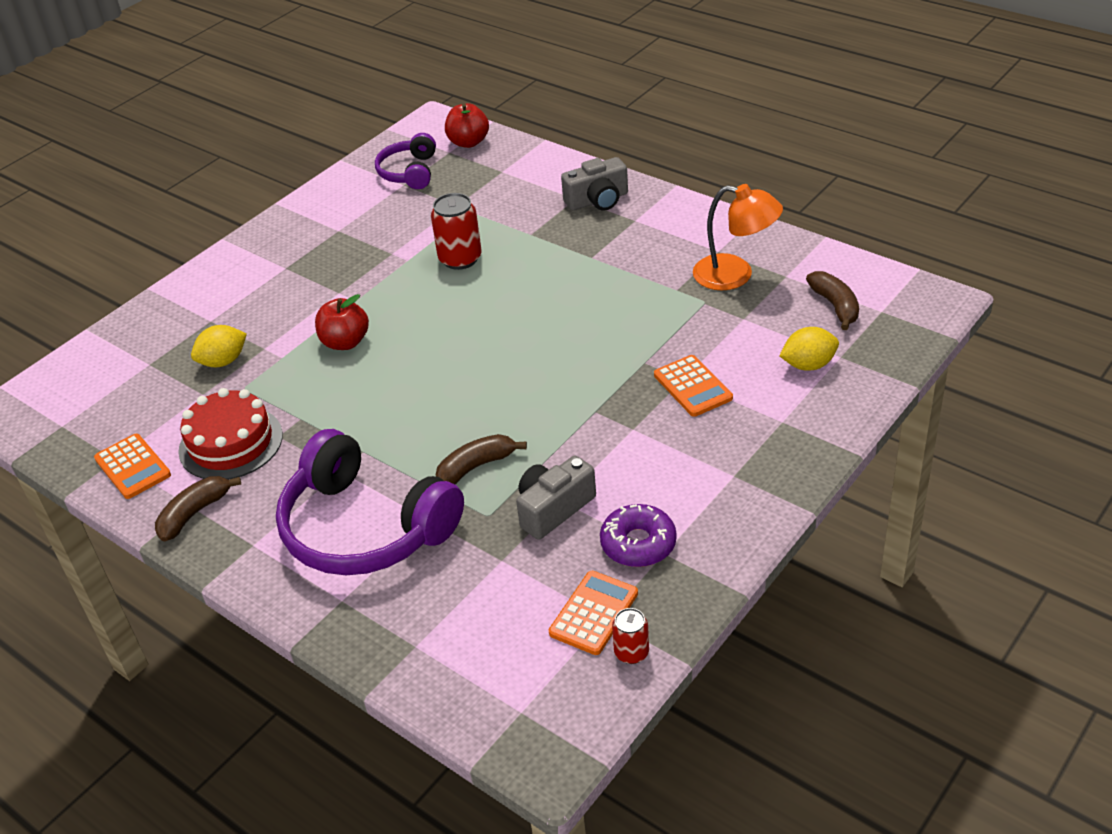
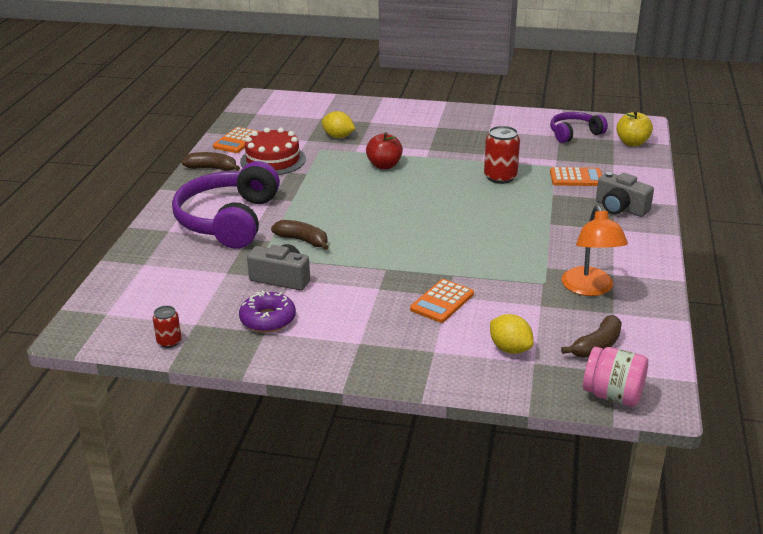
camera: 60 degrees right, 10 degrees down
(468, 142) = (632, 143): red apple -> yellow apple
(594, 613) = (197, 318): orange calculator -> orange calculator (576, 178)
(917, 324) = (613, 395): none -> pink jar

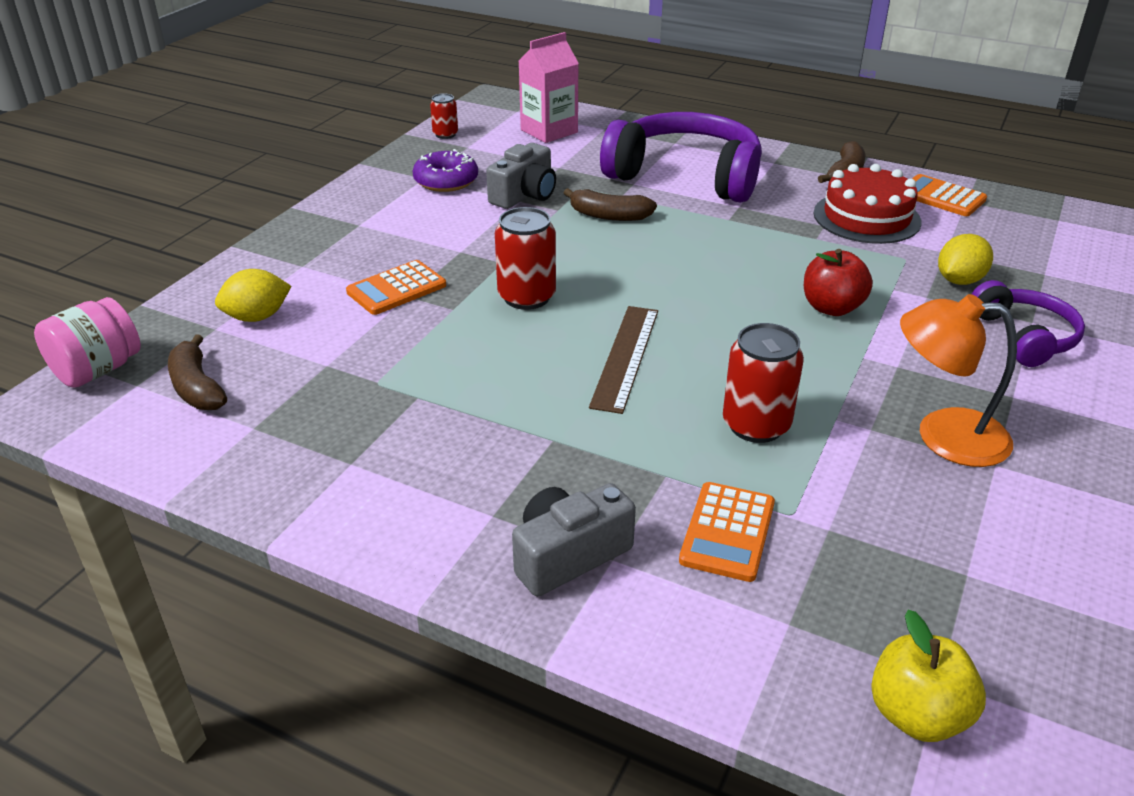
camera: 105 degrees right, 5 degrees up
(153, 289) = (549, 131): none -> pink carton
(303, 241) = (609, 216): brown banana -> brown banana turned 60 degrees clockwise
(424, 253) = (526, 297): none -> red can
(442, 302) = (396, 289): orange calculator -> orange calculator turned 90 degrees counterclockwise
(467, 214) = (625, 357): none -> brown ruler
(574, 134) = (980, 608): purple headphones -> purple headphones (1023, 337)
(590, 289) = (329, 423): orange lamp -> orange lamp (943, 435)

